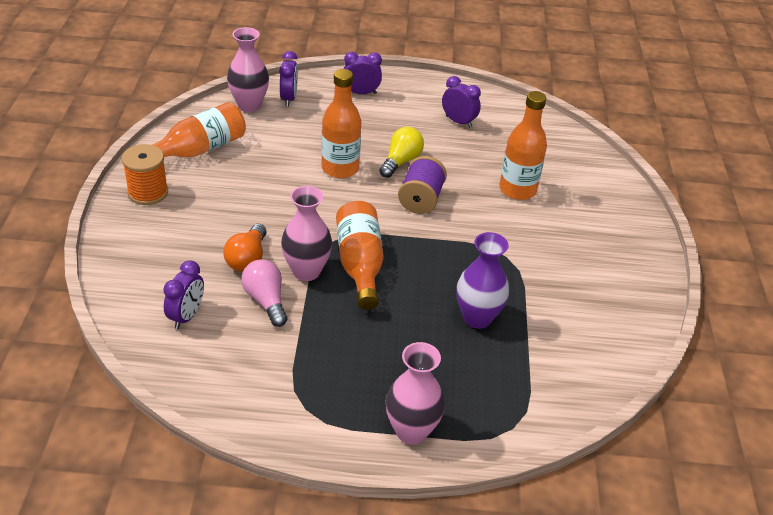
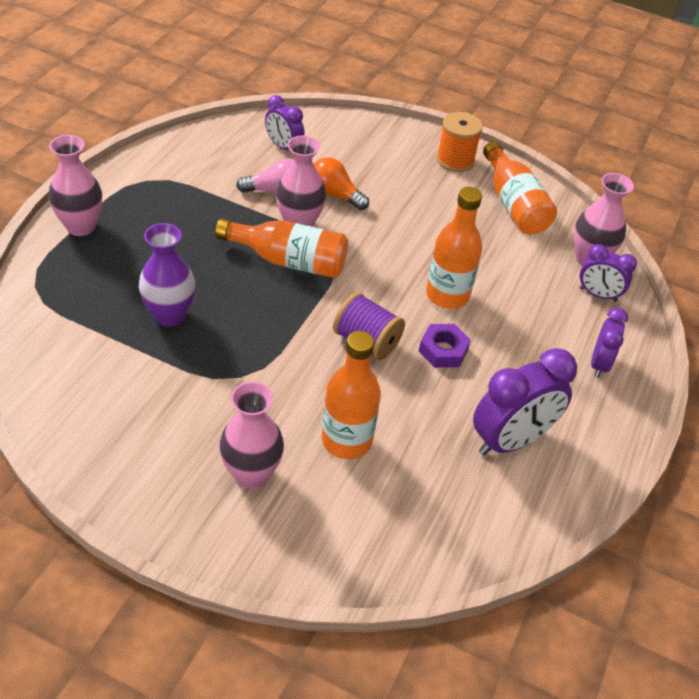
camera: 110 degrees right, 5 degrees up
(401, 161) = (443, 350): yellow light bulb -> purple nut
(458, 122) = (510, 440): purple clock -> purple clock, size x1.71
(581, 226) = (251, 473): none -> pink vase

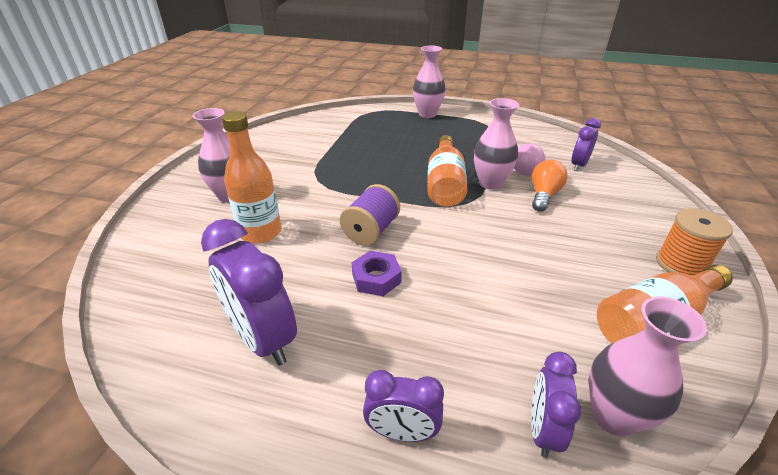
camera: 85 degrees right, 10 degrees down
(169, 315) = (365, 149): purple vase -> none
(447, 295) = (455, 275): orange bottle -> none

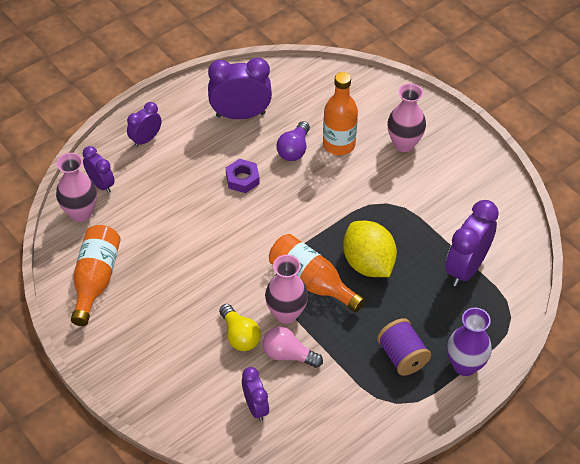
camera: 125 degrees right, 15 degrees up
(293, 260) = (294, 149): none -> purple light bulb
(349, 133) = (466, 268): none -> purple clock
(371, 231) = (290, 200): purple spool -> purple spool (402, 356)
(393, 167) = (368, 263): none -> yellow lemon
(427, 114) = (465, 365): pink vase -> purple vase
(543, 195) = (240, 336): orange light bulb -> yellow light bulb
(680, 264) = (108, 342): orange spool -> none

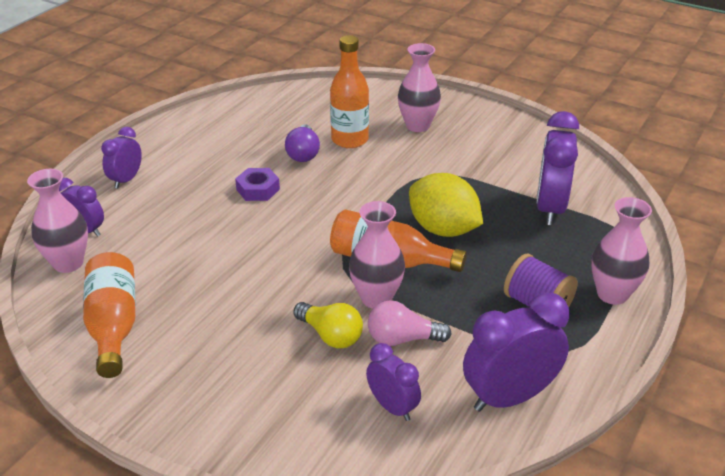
camera: 20 degrees left, 15 degrees down
(240, 115) = (228, 138): purple clock -> purple clock (509, 397)
(465, 365) = (612, 294): purple vase -> pink vase

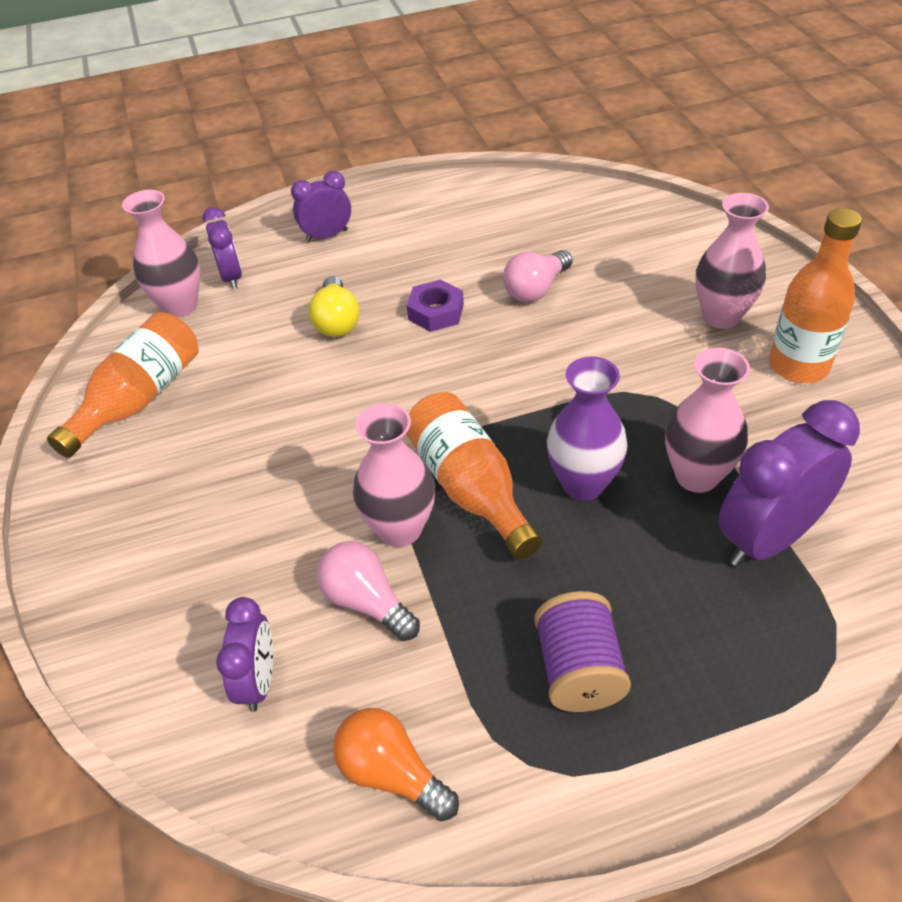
camera: 45 degrees right, 10 degrees up
(303, 153) = (536, 289): purple light bulb -> pink light bulb
(331, 335) = (302, 544): yellow light bulb -> yellow light bulb (337, 321)
(350, 140) = (611, 296): orange bottle -> orange bottle (798, 366)
(443, 229) = (583, 484): yellow lemon -> purple vase
(509, 397) = (391, 773): purple clock -> orange light bulb
(612, 294) = (703, 730): pink vase -> pink vase (697, 476)

